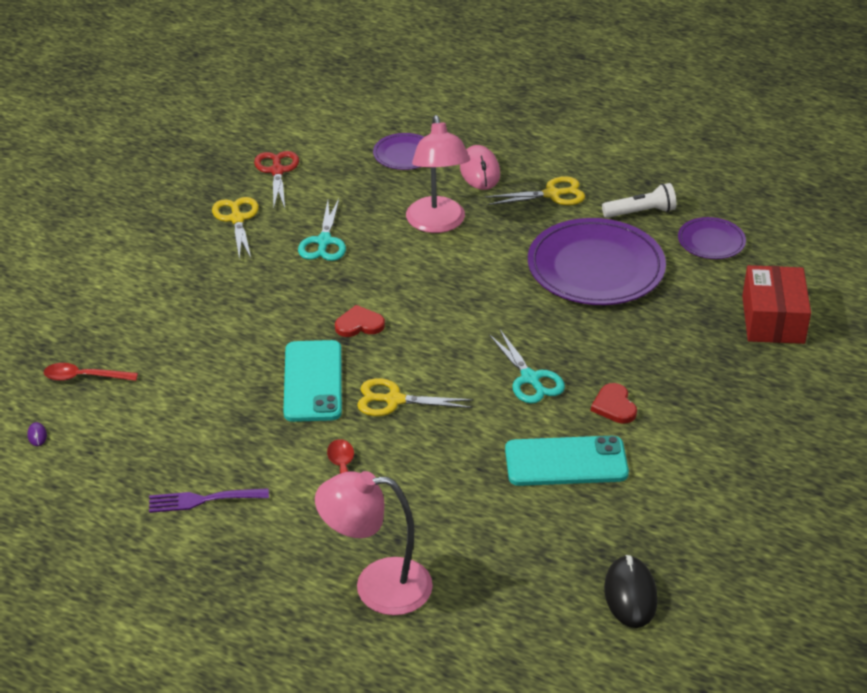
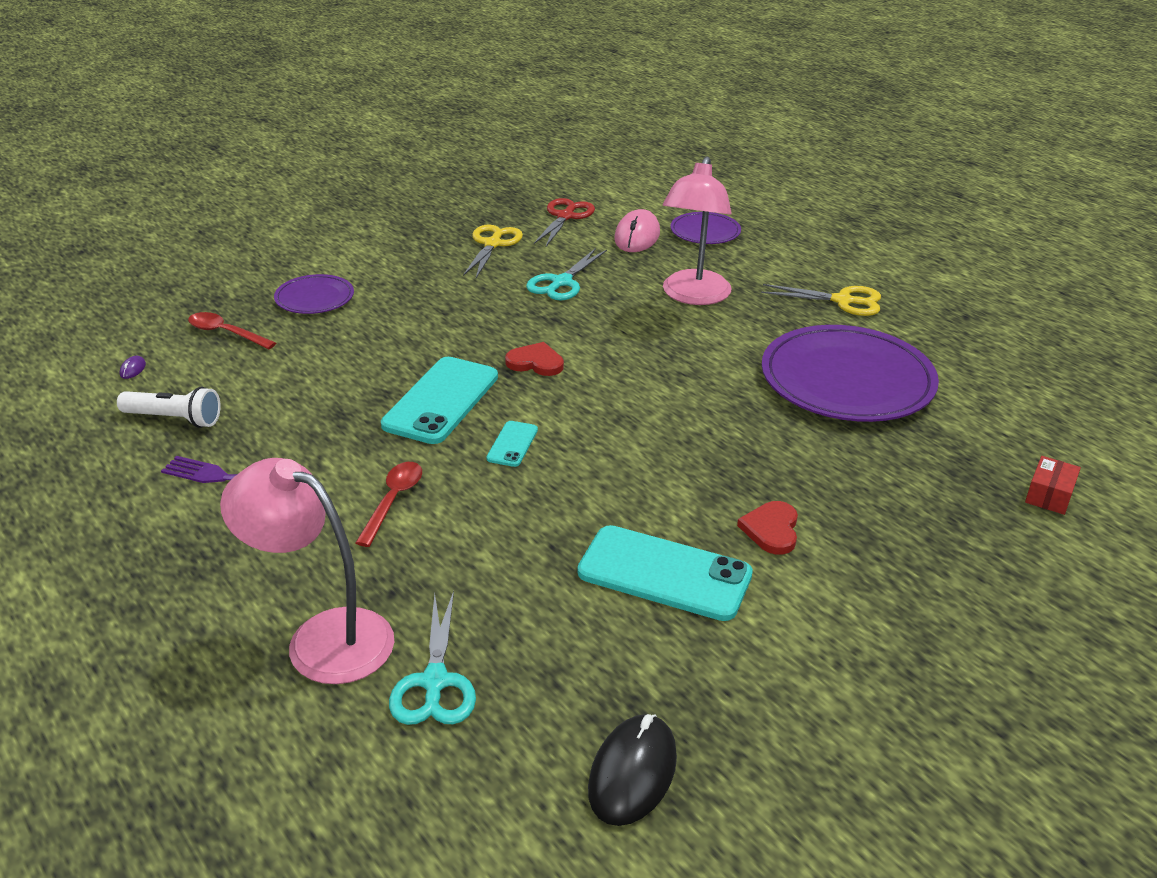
camera: 25 degrees right, 5 degrees down
(394, 400) = (512, 444): yellow scissors -> turquoise phone
(479, 171) = (775, 263): pink mouse -> pink mouse (637, 236)
(530, 379) = (687, 469): turquoise scissors -> turquoise scissors (435, 682)
(641, 212) = (939, 342): white flashlight -> white flashlight (174, 419)
(711, 241) = (1012, 391): purple plate -> purple plate (314, 298)
(773, 319) = (1049, 495): red box -> red box, size x0.49

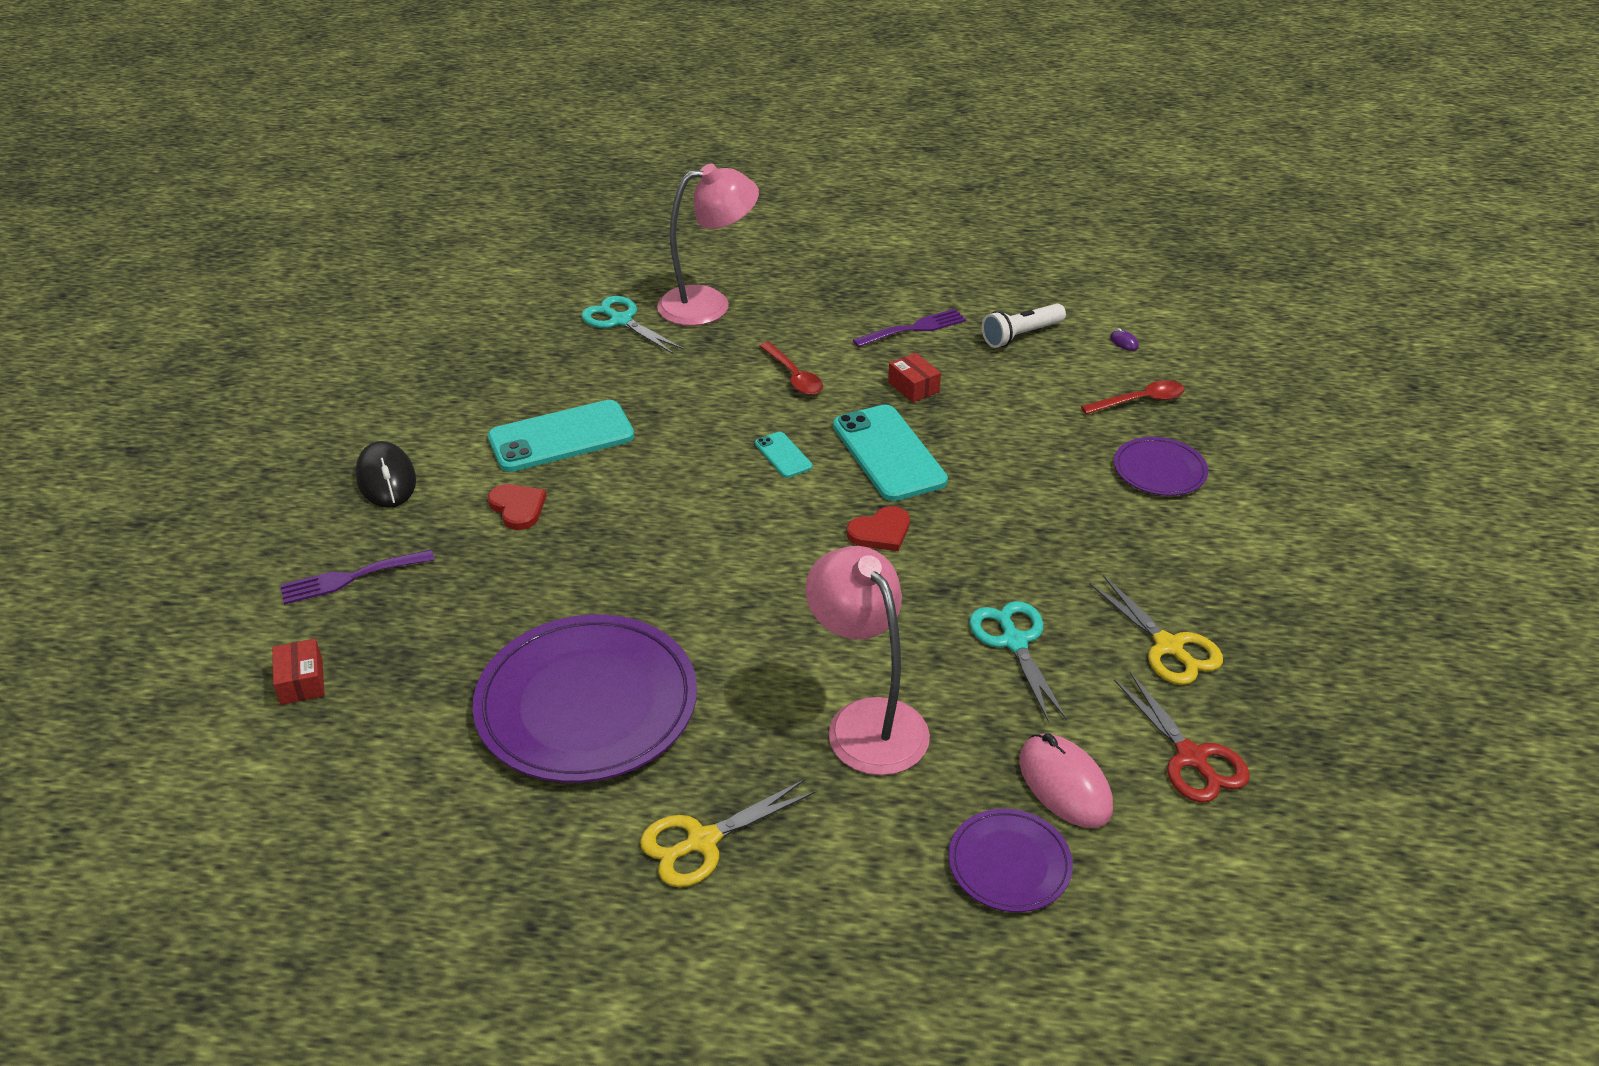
camera: 135 degrees right, 5 degrees up
(330, 433) = (913, 387): none -> red box
(632, 773) = (470, 344): black mouse -> black mouse (386, 479)
(966, 553) = (350, 578): none -> purple fork

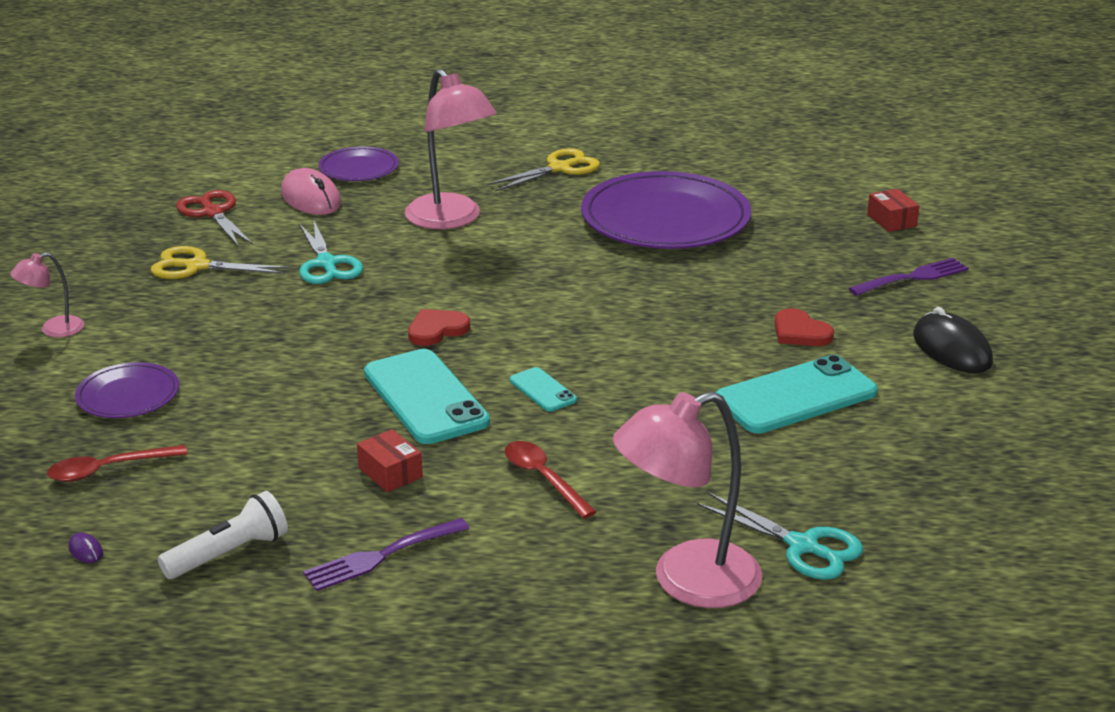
camera: 175 degrees right, 10 degrees down
(1168, 646) = (197, 266): yellow scissors -> yellow scissors turned 45 degrees counterclockwise
(1279, 555) = (53, 330): none -> pink lamp

